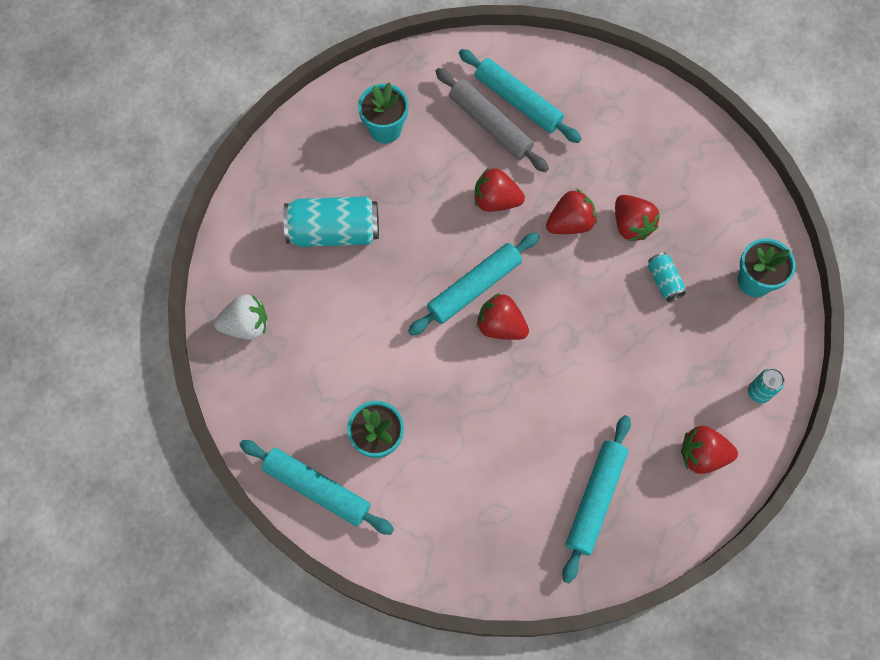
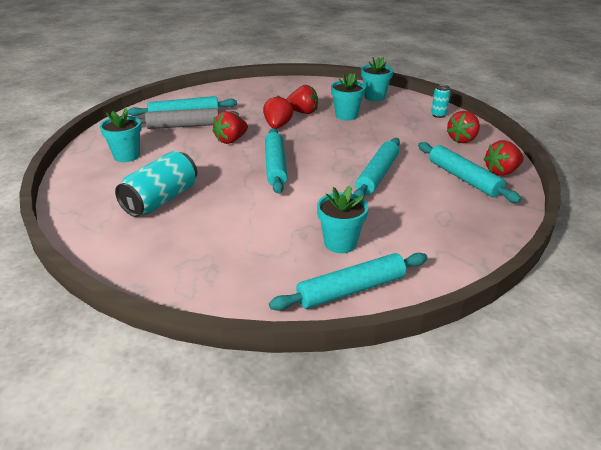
camera: 55 degrees left, 35 degrees down
(246, 325) = (170, 269): white strawberry -> none
(501, 326) = (312, 167): red strawberry -> red strawberry (501, 172)
(533, 403) = (377, 175): none -> turquoise rolling pin
(664, 281) = (346, 115): turquoise can -> turquoise flower pot

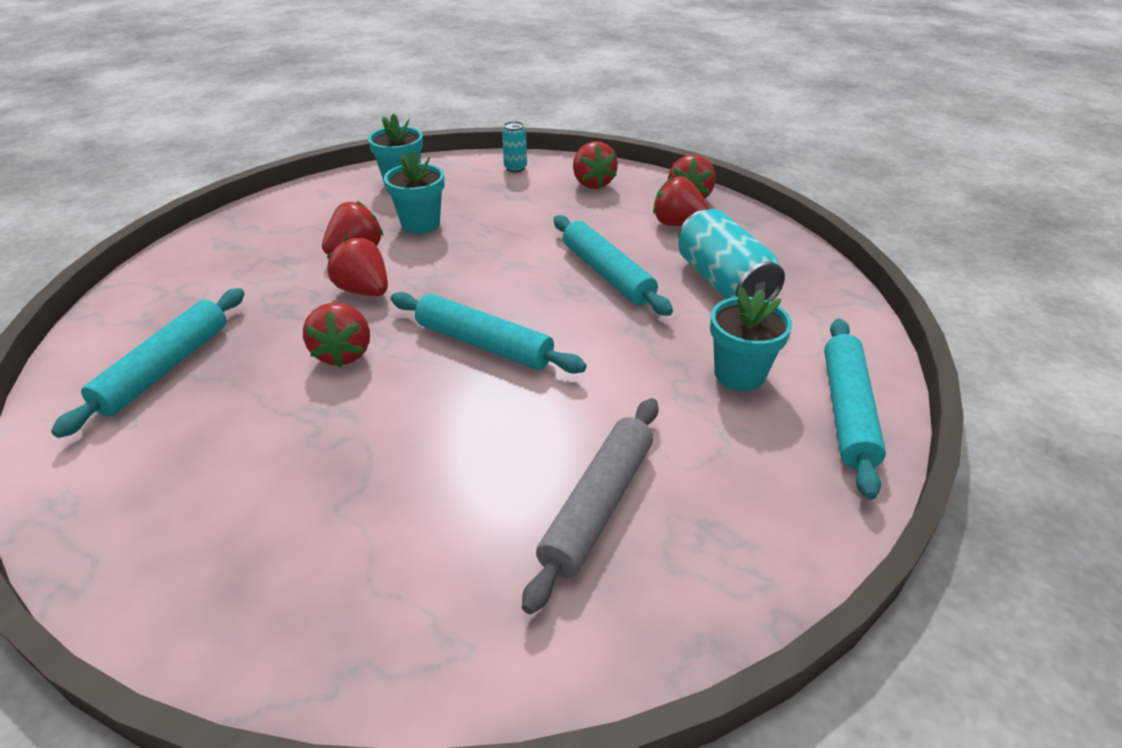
camera: 55 degrees left, 5 degrees up
(127, 156) = (218, 505): turquoise flower pot -> none
(161, 200) = (445, 514): turquoise can -> turquoise can (723, 283)
(183, 126) = (210, 386): grey rolling pin -> grey rolling pin (598, 506)
(463, 178) = (678, 224): turquoise rolling pin -> red strawberry

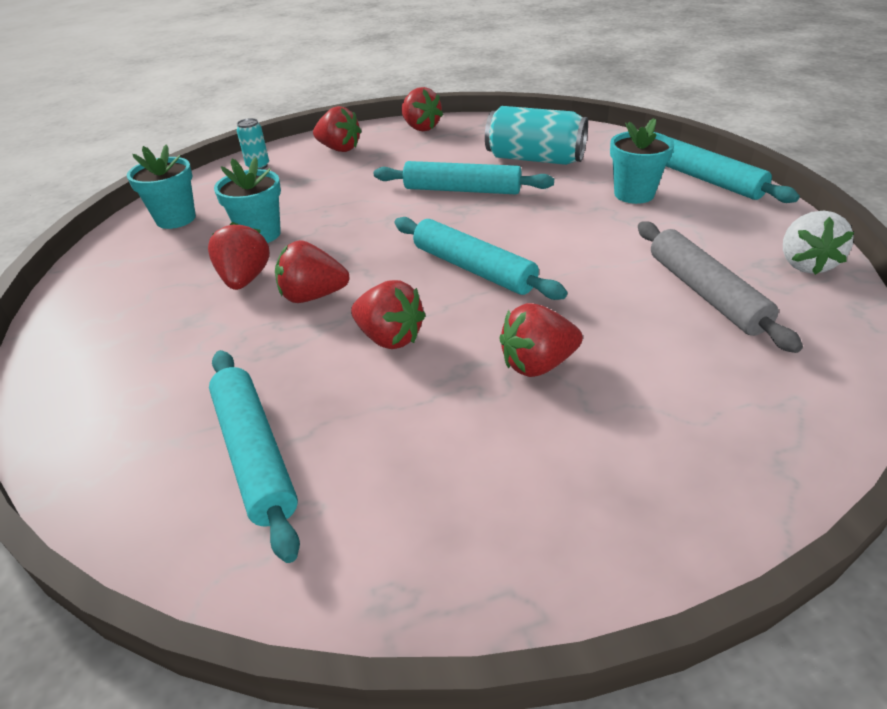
camera: 45 degrees left, 0 degrees up
(483, 344) = (473, 269): turquoise rolling pin -> turquoise rolling pin turned 60 degrees clockwise
(678, 224) = (445, 144): red strawberry -> red strawberry (537, 364)
(750, 564) = (805, 264): none -> white strawberry

